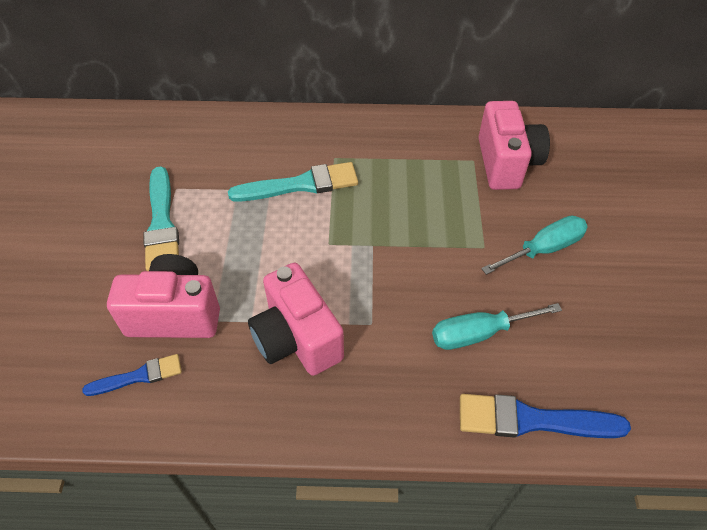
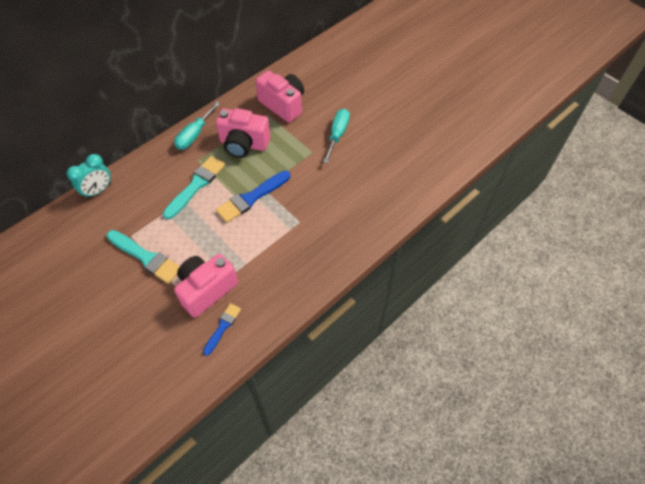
camera: 45 degrees left, 5 degrees up
(202, 119) = (98, 190): none -> turquoise clock
(297, 338) = (275, 253): pink camera -> pink camera (243, 144)
(479, 333) = (346, 190): turquoise screwdriver -> turquoise screwdriver (194, 135)
(532, 420) = (398, 207): blue brush -> blue brush (251, 198)

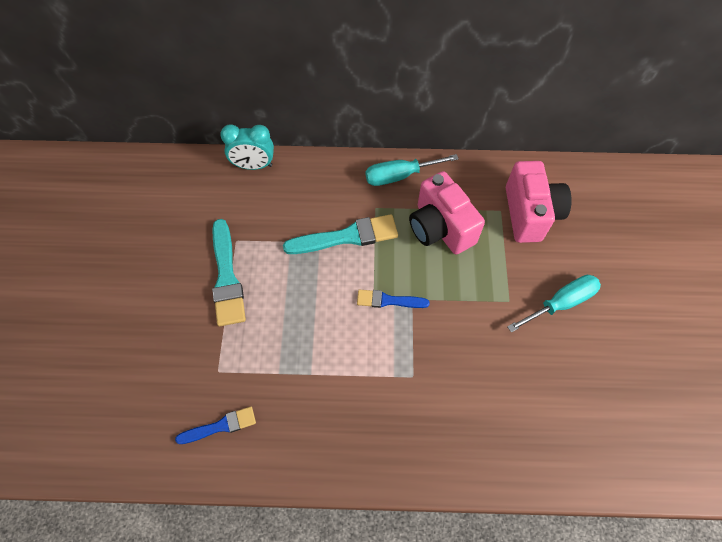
camera: 45 degrees right, 5 degrees up
(206, 290) = (245, 367): pink camera -> none
(251, 198) = (388, 300): blue brush -> blue brush, size x0.60

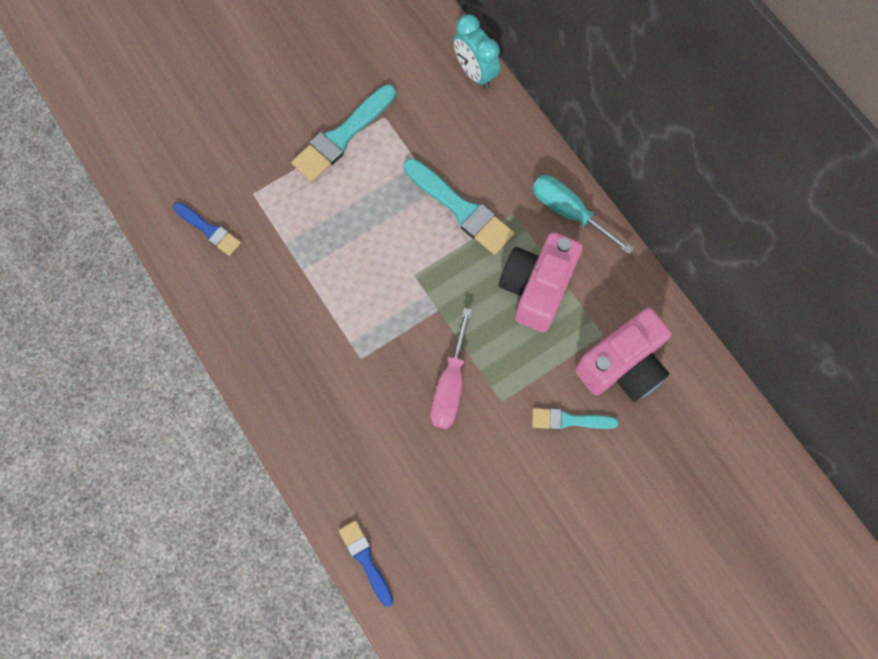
camera: 55 degrees right, 10 degrees up
(388, 300) = (421, 290): blue brush -> blue brush (365, 560)
(475, 327) = (450, 385): none -> pink screwdriver
(549, 268) = (569, 420): none -> turquoise brush
(561, 303) = (536, 453): turquoise screwdriver -> none

